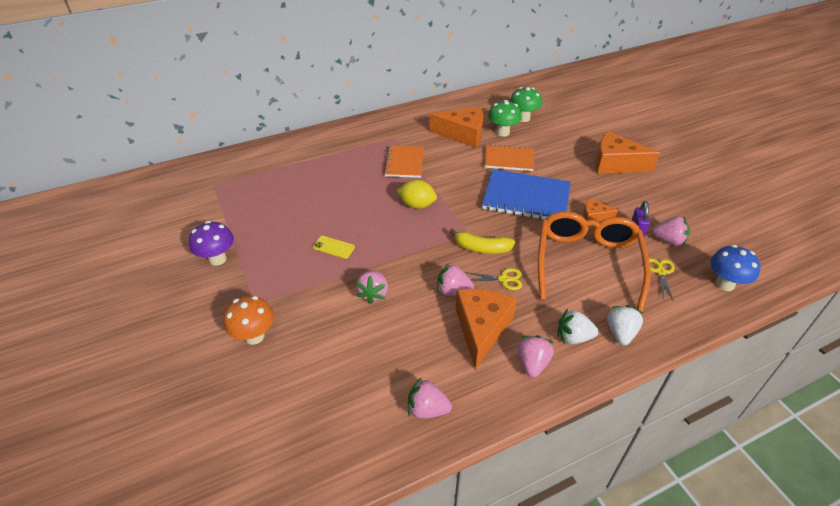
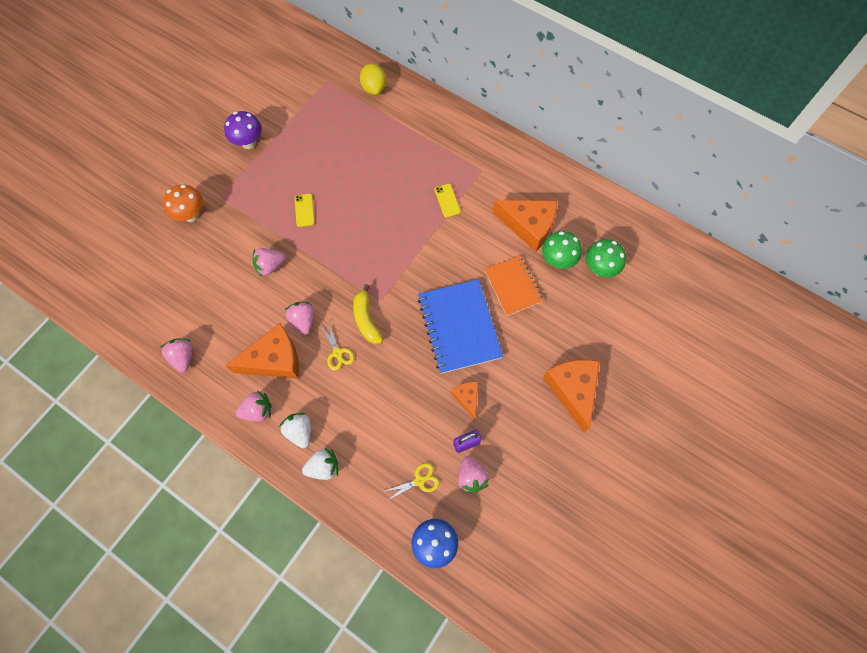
camera: 60 degrees right, 25 degrees up
(404, 163) = (447, 200): orange notebook -> yellow phone
(417, 205) = (393, 242): yellow lemon -> yellow lemon (374, 88)
(463, 134) = (528, 226): orange cheese -> orange cheese turned 45 degrees counterclockwise
(587, 263) = (395, 413): orange glasses -> none

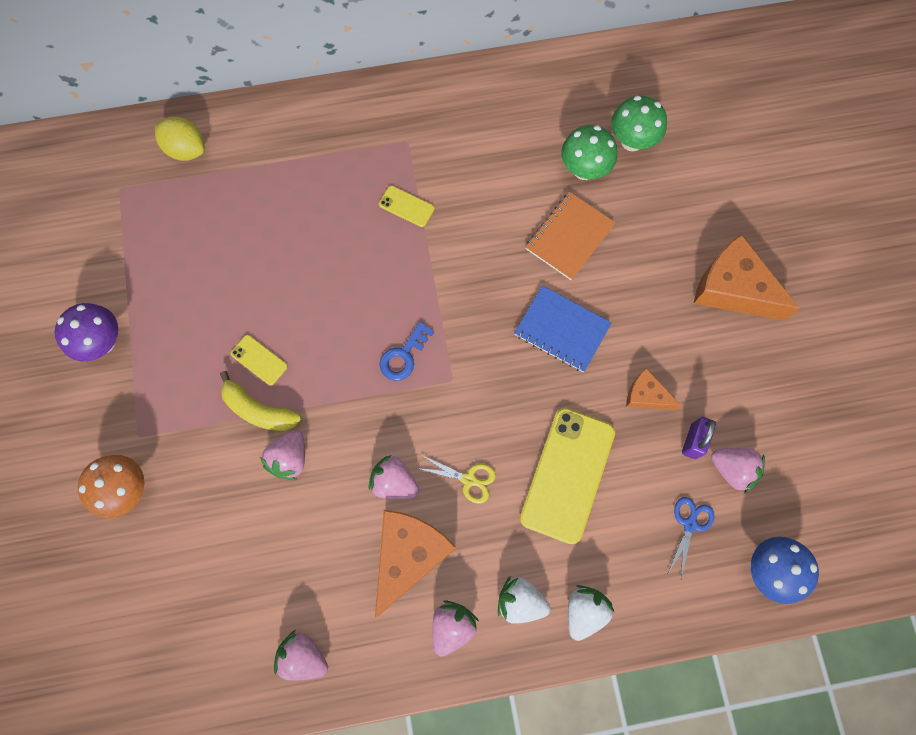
camera: 45 degrees left, 5 degrees up
(366, 319) = (459, 414): yellow banana -> yellow banana (259, 410)
(370, 268) = (403, 356): none -> blue key
(386, 397) = (567, 475): none -> yellow phone
(419, 481) = (690, 524): yellow scissors -> blue scissors
(459, 327) = (562, 330): blue notebook -> blue notebook, size x0.64
(513, 286) = (569, 237): orange notebook -> orange notebook turned 75 degrees counterclockwise
(528, 226) = (518, 159): orange cheese -> none

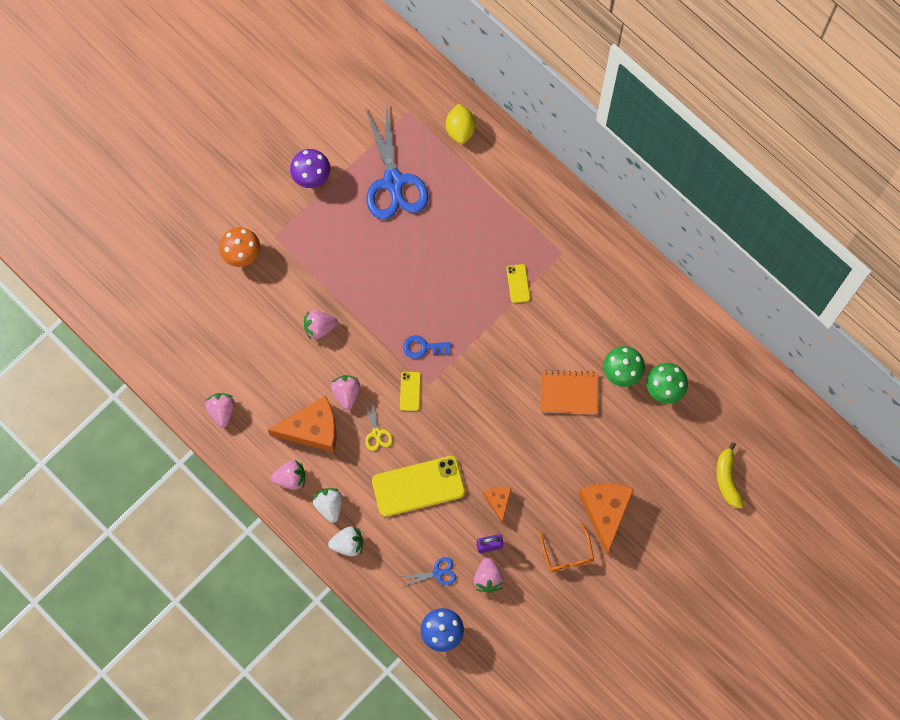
camera: 55 degrees right, 0 degrees up
(185, 257) = (393, 182): none -> blue scissors
(259, 360) = (363, 269): yellow phone -> yellow phone (410, 391)
(259, 410) = (334, 290): yellow banana -> yellow banana (727, 479)
(562, 330) = (504, 427): blue notebook -> none
(757, 361) = (567, 553): none -> orange glasses

